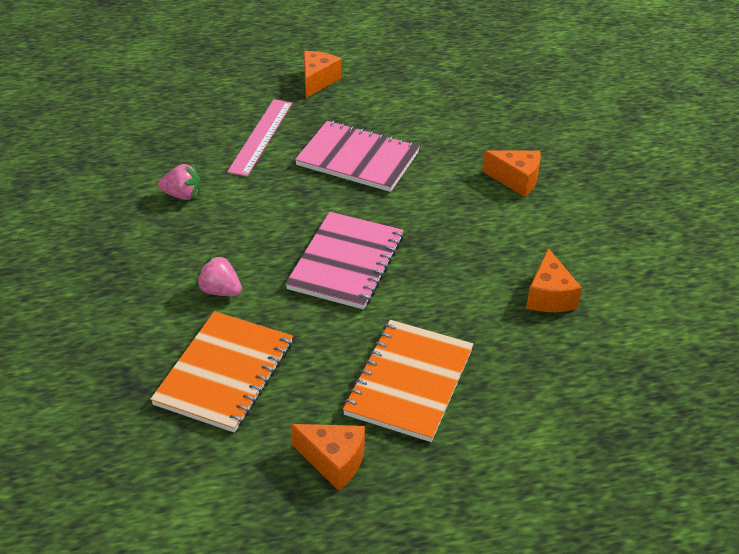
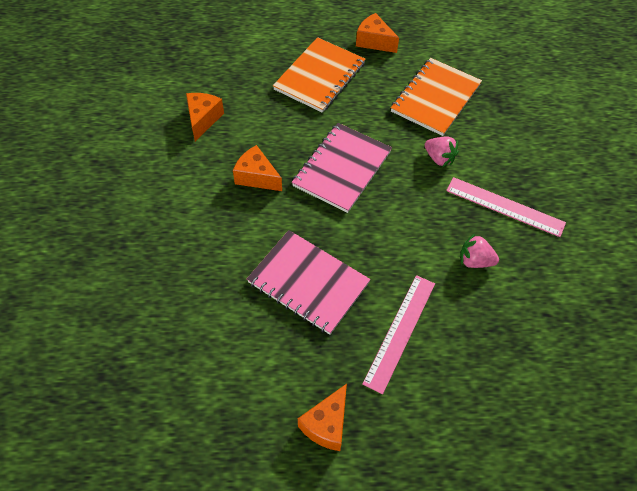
camera: 170 degrees left, 15 degrees up
(140, 248) = (505, 206): none -> pink ruler
(516, 180) = (172, 232): orange cheese -> orange cheese (257, 177)

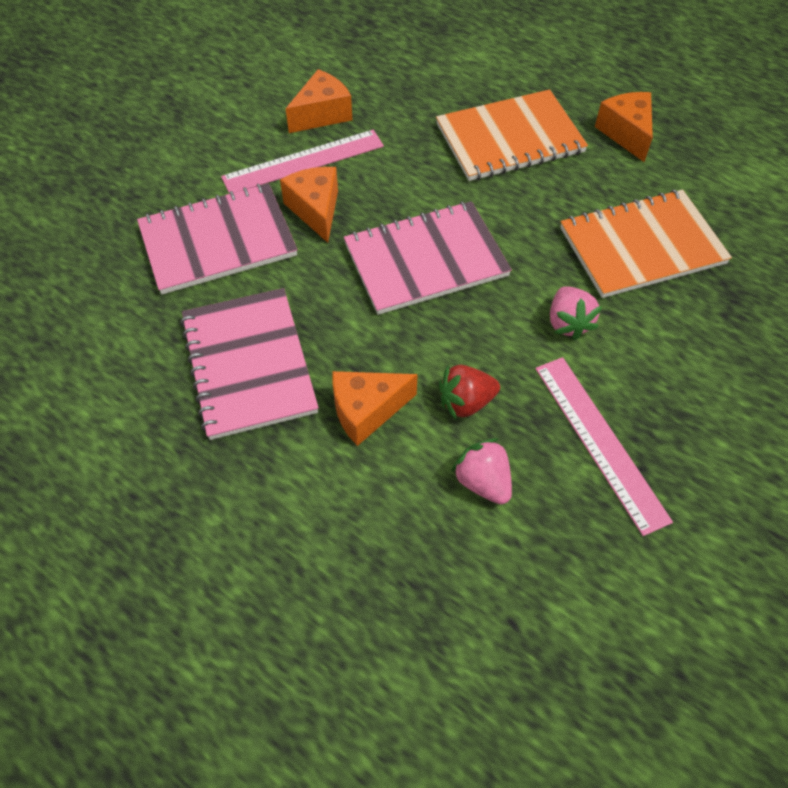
camera: 40 degrees right, 0 degrees up
(220, 228) = (218, 241): none -> pink notebook
(326, 424) = (100, 539): orange cheese -> orange cheese (367, 411)
(400, 332) = (294, 498): pink ruler -> pink ruler (303, 162)
(431, 228) = (466, 402): none -> red strawberry

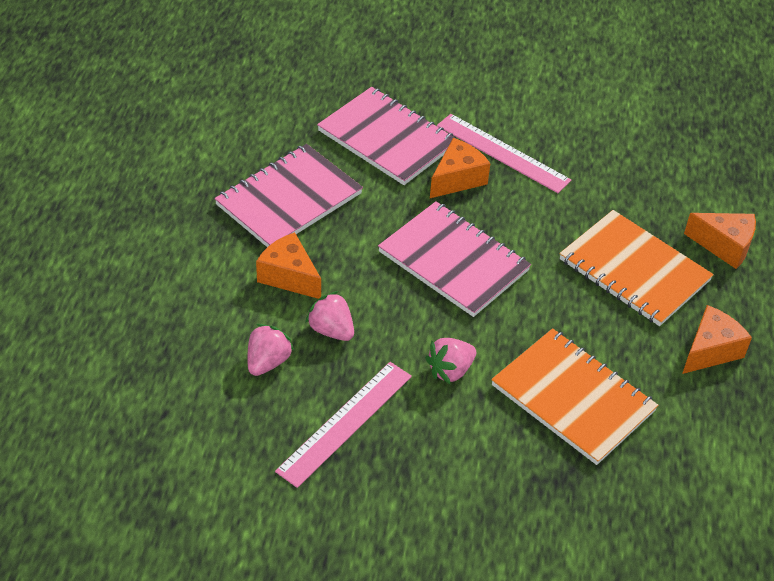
camera: 60 degrees right, 10 degrees down
(322, 114) = (564, 143): orange cheese -> orange cheese (724, 246)
(466, 402) = (331, 330): red strawberry -> pink strawberry

